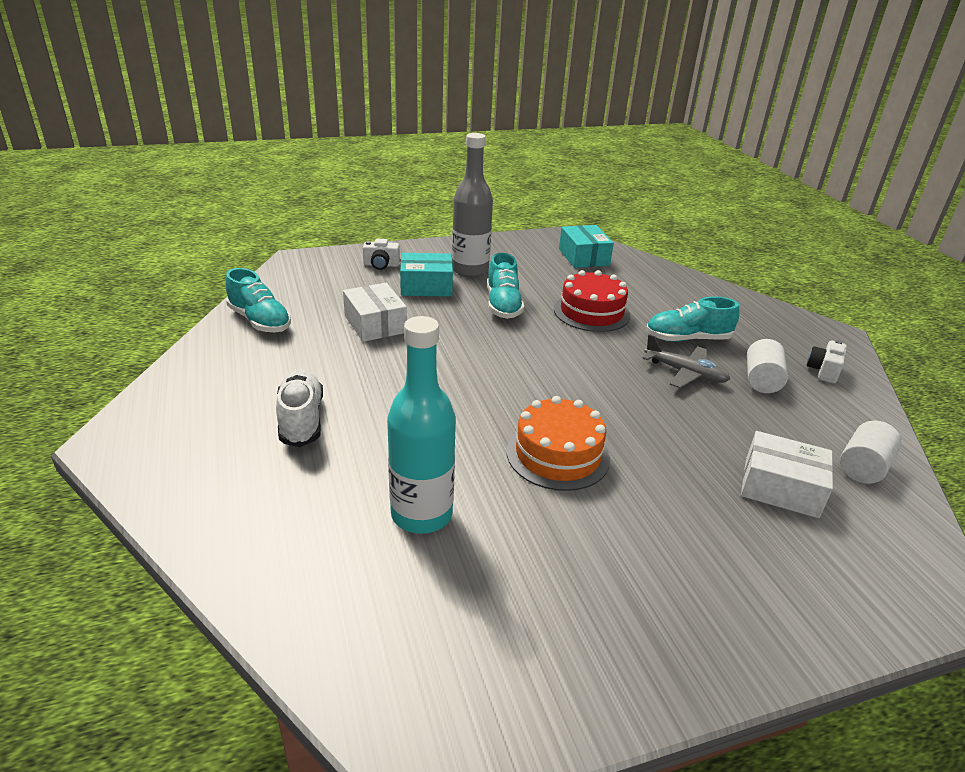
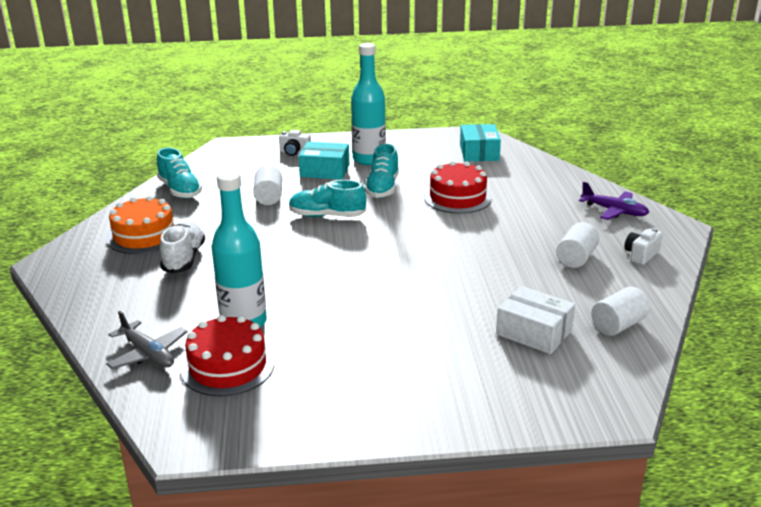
camera: 15 degrees right, 5 degrees down
(375, 324) = (268, 197): white box -> white cylinder
(430, 593) = (228, 366): none -> red cake
(470, 270) = (369, 159): grey bottle -> turquoise bottle
(558, 454) = (366, 296): orange cake -> orange cake (144, 235)
(685, 373) = (510, 248): grey plane -> grey plane (148, 354)
(687, 339) = (531, 223): turquoise shoe -> turquoise shoe (327, 216)
(761, 319) = (614, 211): none -> purple plane

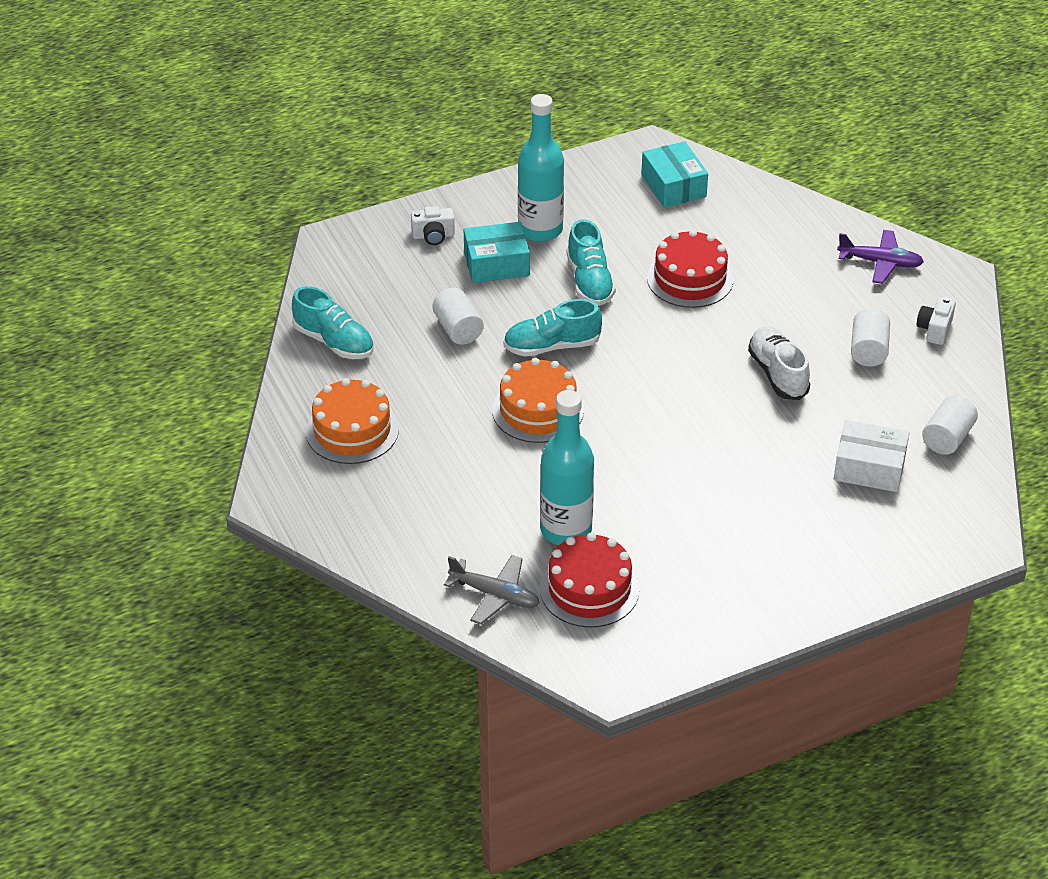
camera: 20 degrees left, 15 degrees up
(184, 258) = (430, 455): white shoe -> white shoe (778, 374)
(286, 248) = (538, 410): none -> orange cake

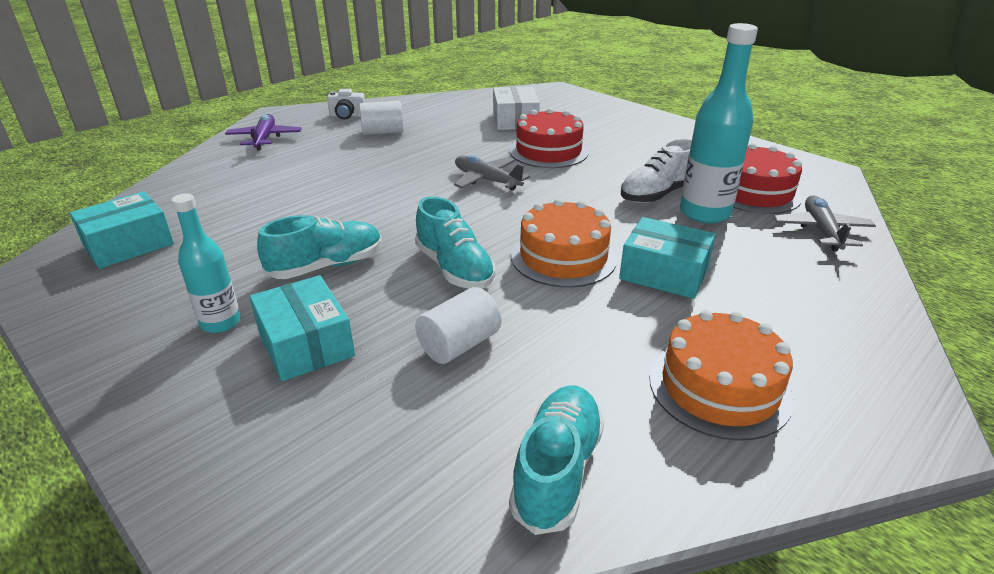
camera: 110 degrees left, 10 degrees down
(433, 236) = (241, 427): white camera -> none
(485, 459) = (664, 273): none -> turquoise box
(540, 230) = (221, 323): turquoise bottle -> turquoise bottle, size x0.61
(690, 279) = (307, 211): red cake -> red cake (548, 151)
(704, 401) = (487, 180): none -> grey plane
(778, 374) = (431, 158): white shoe -> white shoe (657, 194)
(947, 438) = (465, 104): white cylinder -> none

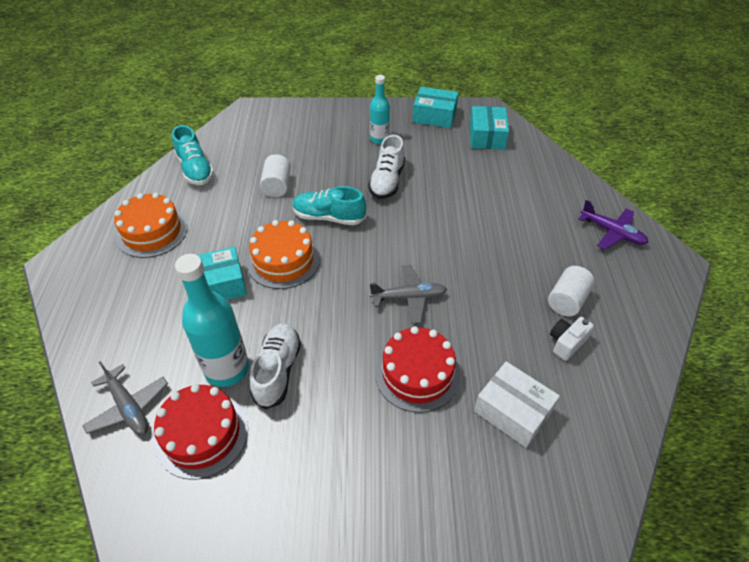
camera: 135 degrees right, 15 degrees up
(306, 344) = (335, 152): turquoise box -> turquoise box (434, 116)
(327, 266) = (387, 181): turquoise shoe -> white shoe
(347, 116) = (633, 301): white camera -> white camera (566, 343)

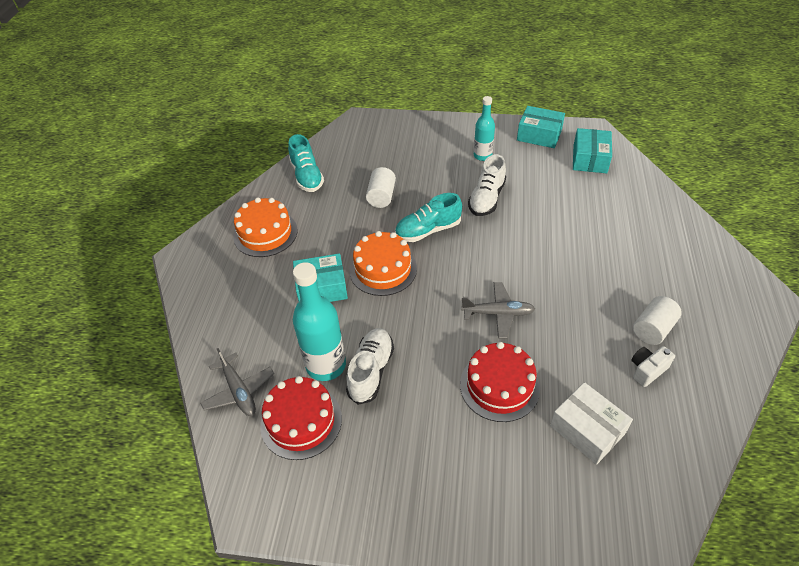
camera: 10 degrees right, 0 degrees up
(328, 217) = (428, 230): turquoise shoe -> turquoise shoe turned 45 degrees counterclockwise
(612, 232) = (707, 265): purple plane -> none

